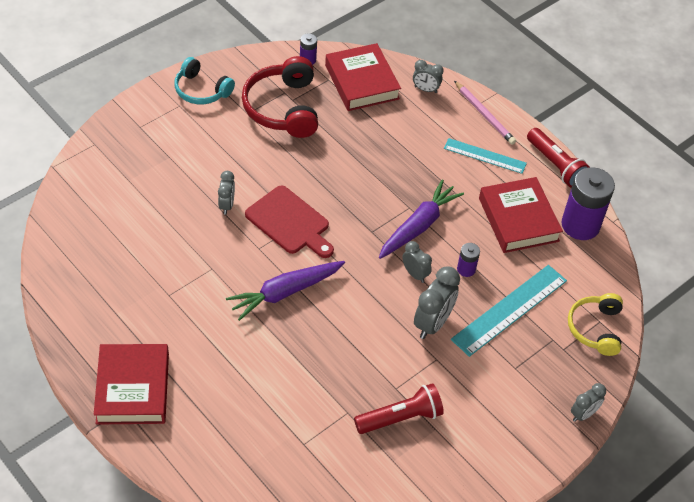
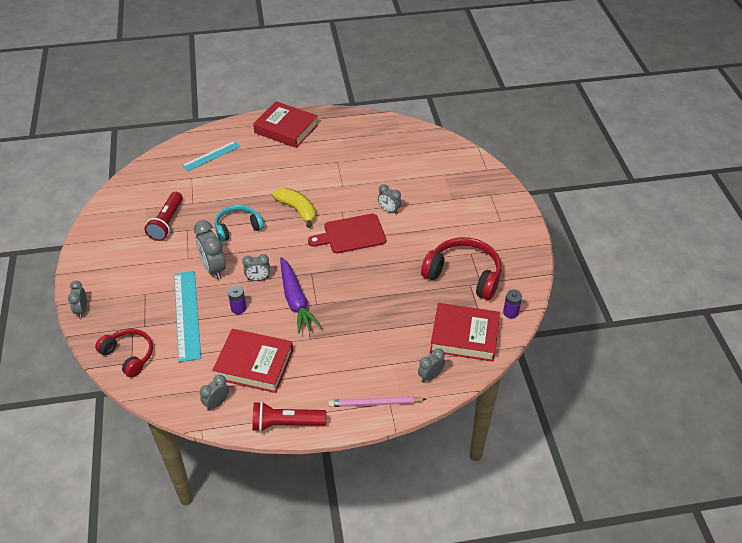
camera: 125 degrees right, 5 degrees down
(201, 90) = (510, 237): turquoise headphones -> turquoise headphones (238, 228)
(285, 292) = (297, 210): purple carrot -> yellow banana
(485, 156) = (331, 378): turquoise ruler -> turquoise ruler (211, 156)
(580, 225) = (217, 403): purple battery -> grey clock
(595, 328) = (129, 355): yellow headphones -> red headphones

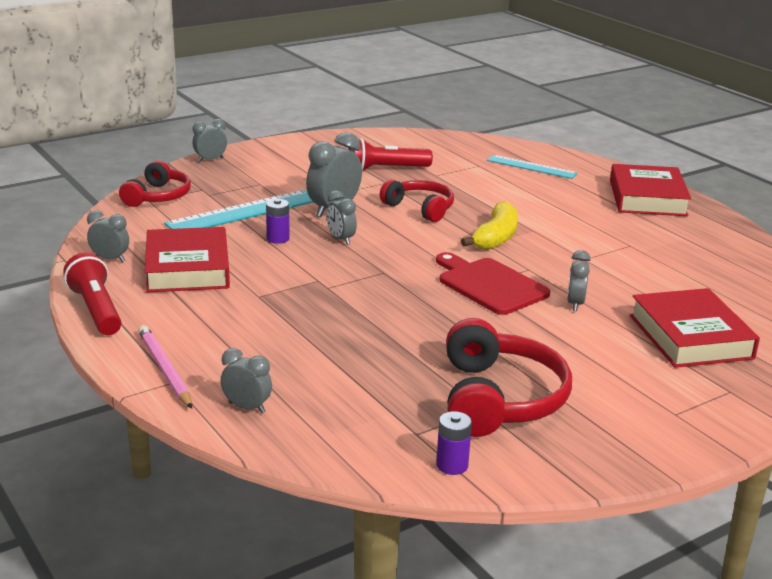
camera: 65 degrees right, 20 degrees down
(238, 228) = (420, 208): turquoise headphones -> red headphones
(296, 300) = (321, 272): purple carrot -> none
(464, 336) = (357, 425): red book -> red book (690, 337)

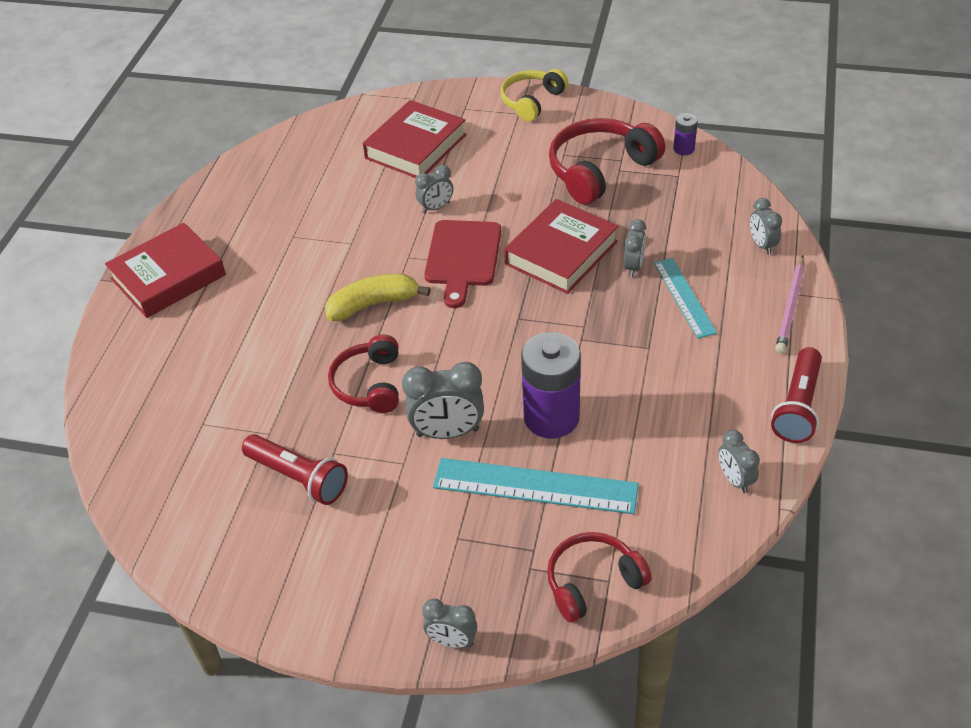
camera: 130 degrees left, 20 degrees up
(187, 268) = (674, 420): red book -> red book (561, 253)
(278, 239) = (551, 417): purple battery -> purple battery, size x2.13
(341, 239) = (499, 381): grey clock -> grey clock (633, 266)
(531, 167) = (164, 386): turquoise ruler -> turquoise ruler (684, 297)
(689, 433) = (532, 101): none -> yellow headphones

